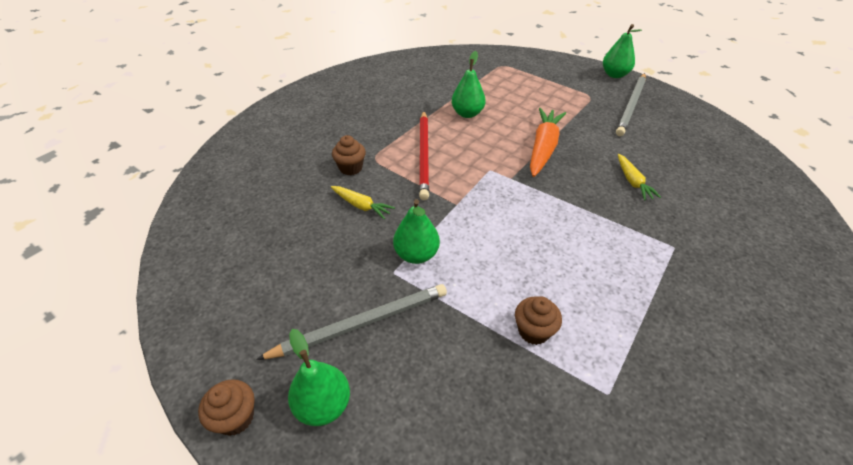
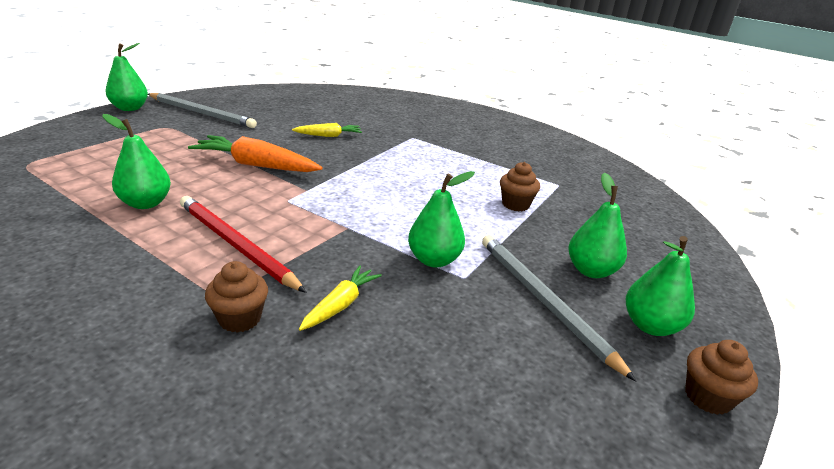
camera: 95 degrees left, 15 degrees down
(409, 377) = (590, 270): none -> green pear
(424, 155) = (236, 245): red pencil -> red pencil turned 135 degrees counterclockwise

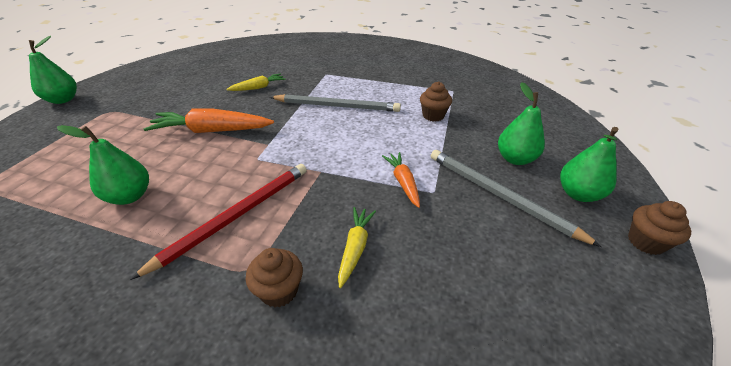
camera: 15 degrees left, 10 degrees up
(202, 113) = (135, 90): grey pencil -> grey pencil (337, 106)
(236, 245) = (236, 216): red pencil -> red pencil turned 105 degrees clockwise
(434, 260) = (403, 182): green pear -> orange carrot

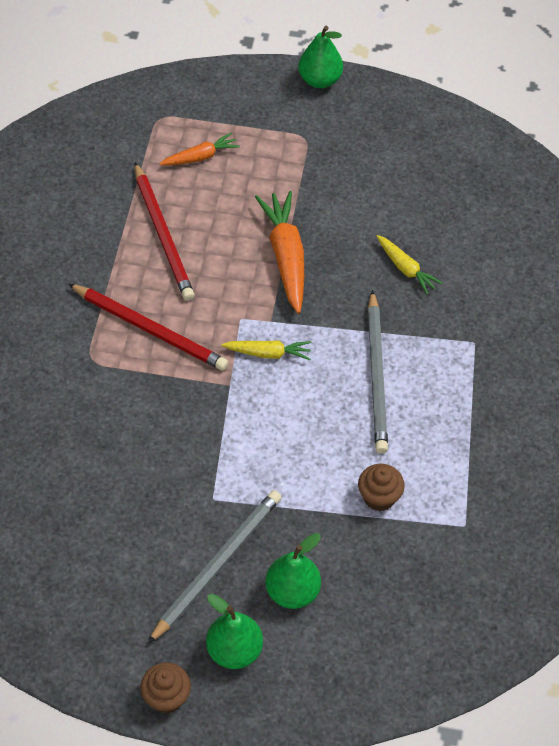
camera: 80 degrees right, 15 degrees up
(130, 196) = (163, 235): green pear -> red pencil
(279, 291) = (73, 387): brown cupcake -> none
(355, 248) = (124, 434): yellow carrot -> yellow carrot (268, 353)
(403, 182) = (224, 467): orange carrot -> orange carrot (200, 157)

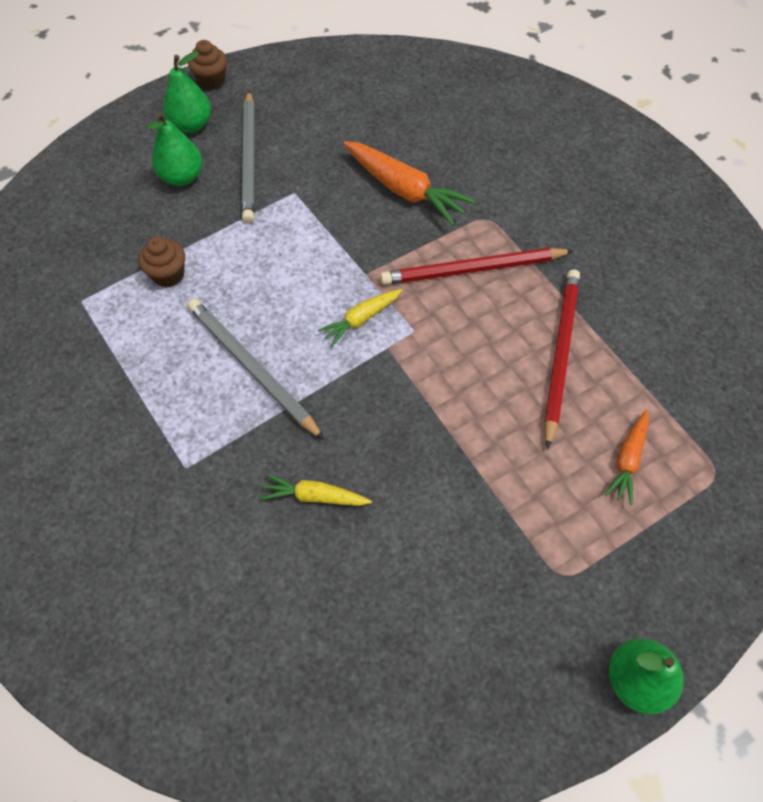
camera: 140 degrees right, 5 degrees up
(163, 235) = (560, 354): red pencil -> red pencil turned 75 degrees clockwise
(286, 256) = (437, 418): orange carrot -> orange carrot (405, 190)

